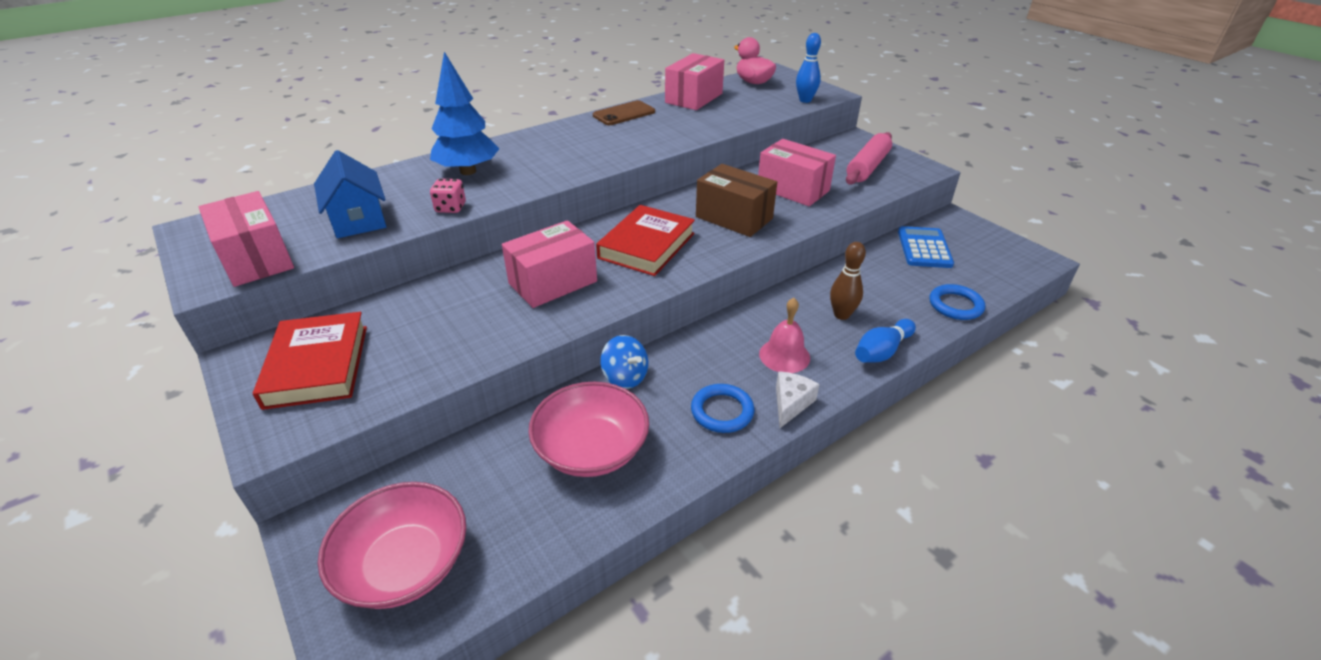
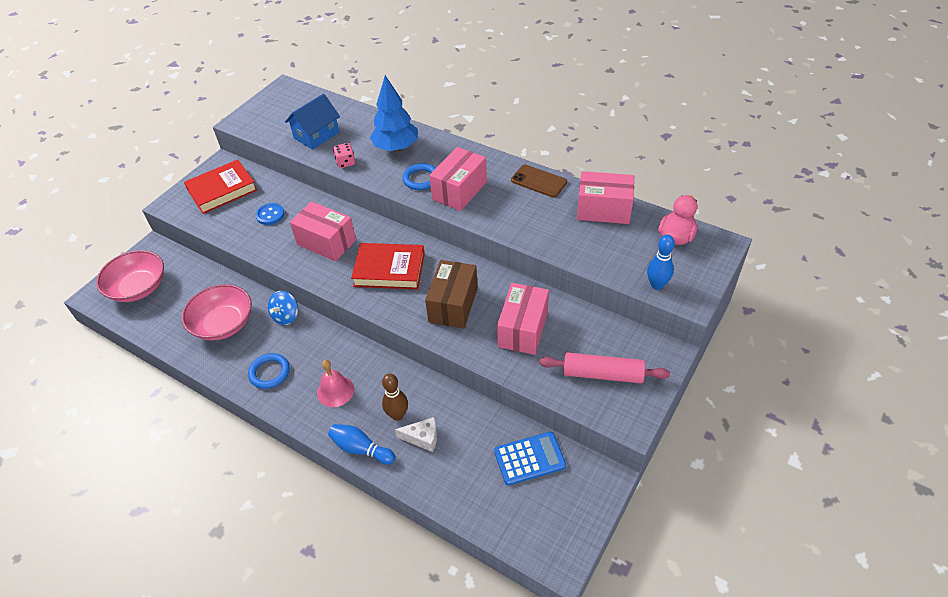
camera: 70 degrees right, 10 degrees up
(256, 259) = (264, 123): pink box -> pink box (459, 190)
(441, 323) = (270, 215): none -> blue button
(791, 403) = (287, 406): white cheese -> white cheese (422, 438)
(955, 305) = (444, 493): blue ring -> blue ring (421, 179)

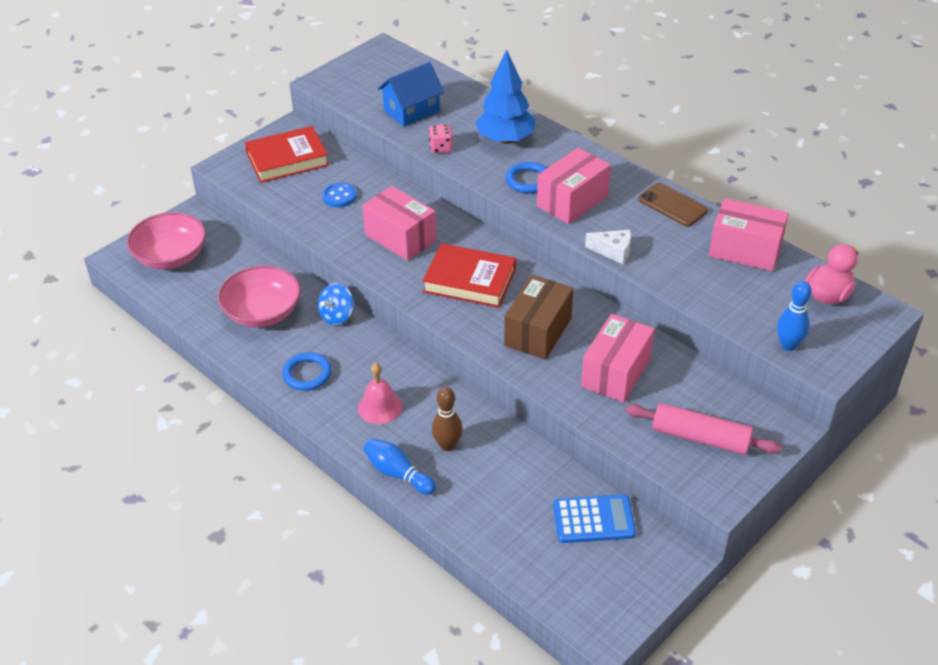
camera: 10 degrees right, 5 degrees down
(422, 438) = (472, 475): white cheese -> white cheese (613, 251)

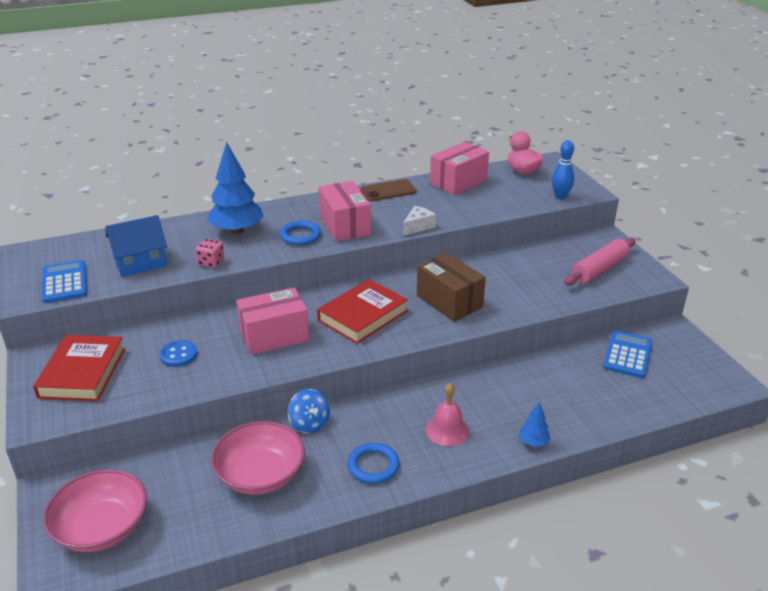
camera: 65 degrees left, 10 degrees down
(355, 88) = (65, 282): none -> blue calculator
(398, 473) = (533, 442): blue bowling pin -> blue tree
(411, 111) = (140, 262): blue house -> blue house turned 75 degrees clockwise
(447, 445) = (515, 404): brown bowling pin -> none
(616, 372) = (516, 282): pink box -> none

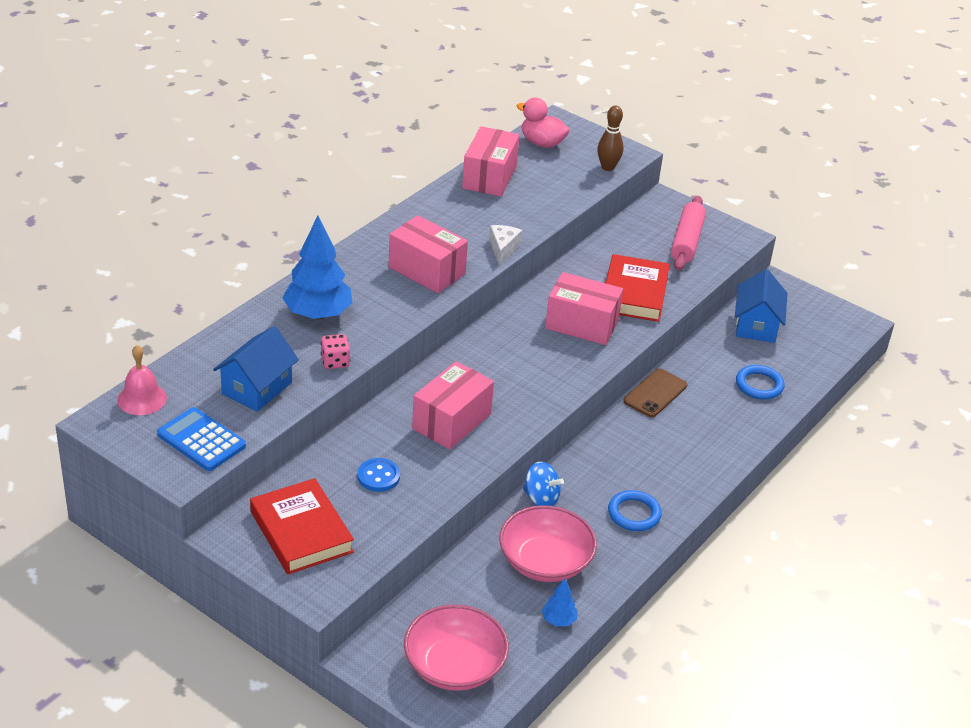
camera: 35 degrees left, 5 degrees up
(300, 236) = (394, 298): blue ring -> blue ring (759, 385)
(363, 316) = (515, 369): red book -> red book (634, 293)
(388, 191) = (427, 211): brown phone -> brown phone (655, 393)
(447, 430) = (666, 456): pink bell -> pink bell (142, 399)
(449, 301) = (581, 324): brown box -> pink box
(533, 442) = (745, 439): blue tree -> blue tree (558, 620)
(560, 196) = (607, 167): blue bowling pin -> brown bowling pin
(627, 355) = (756, 325): blue calculator -> blue house

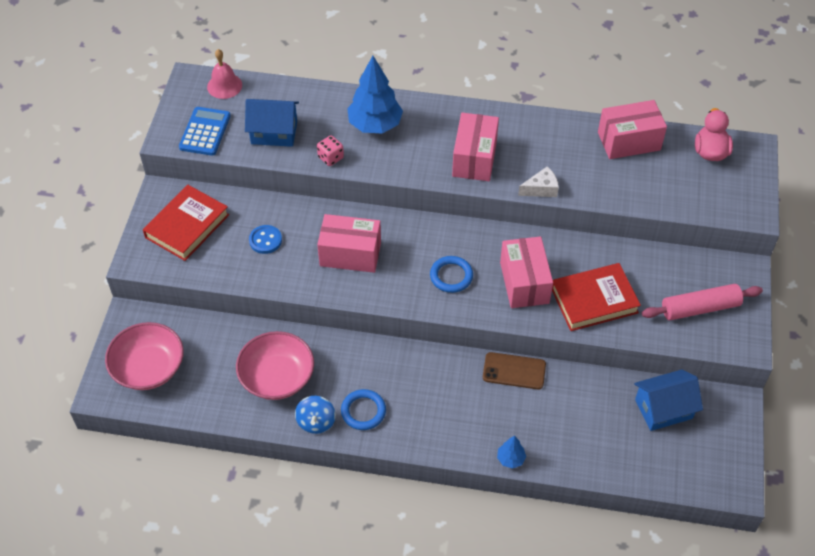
camera: 65 degrees right, 15 degrees up
(541, 498) = (340, 347): blue spinning top -> blue spinning top (316, 422)
(558, 620) = (224, 409): blue tree -> blue tree (510, 459)
(607, 167) = (717, 207): brown bowling pin -> none
(759, 385) = (582, 439): blue ring -> blue ring (451, 276)

